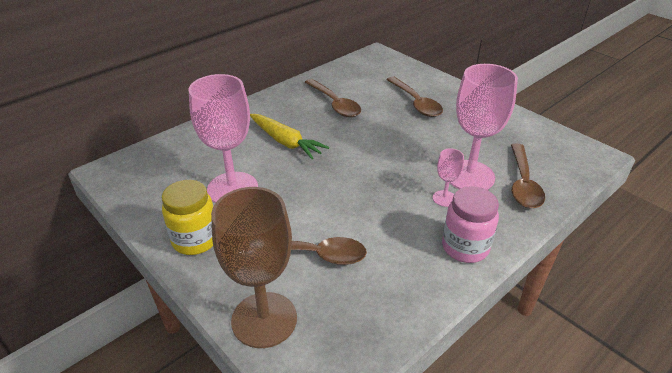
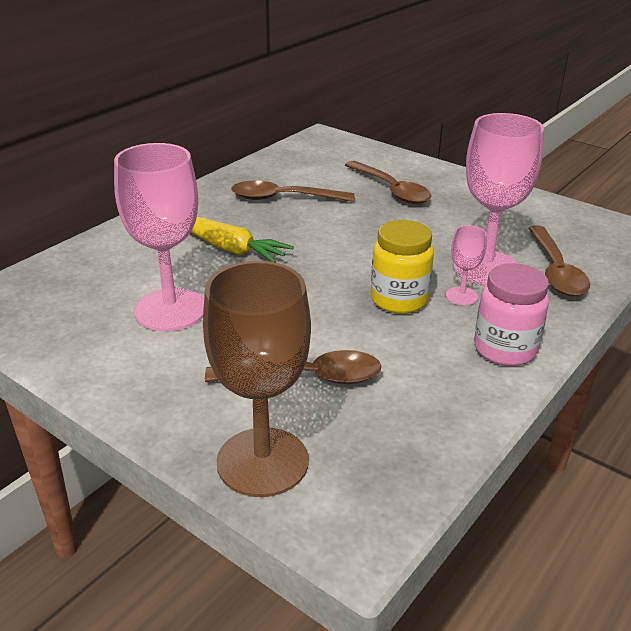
camera: 10 degrees left, 5 degrees down
(195, 240) = (135, 376): yellow jar -> yellow jar (399, 299)
(335, 104) = (283, 198): brown spoon -> brown spoon turned 135 degrees clockwise

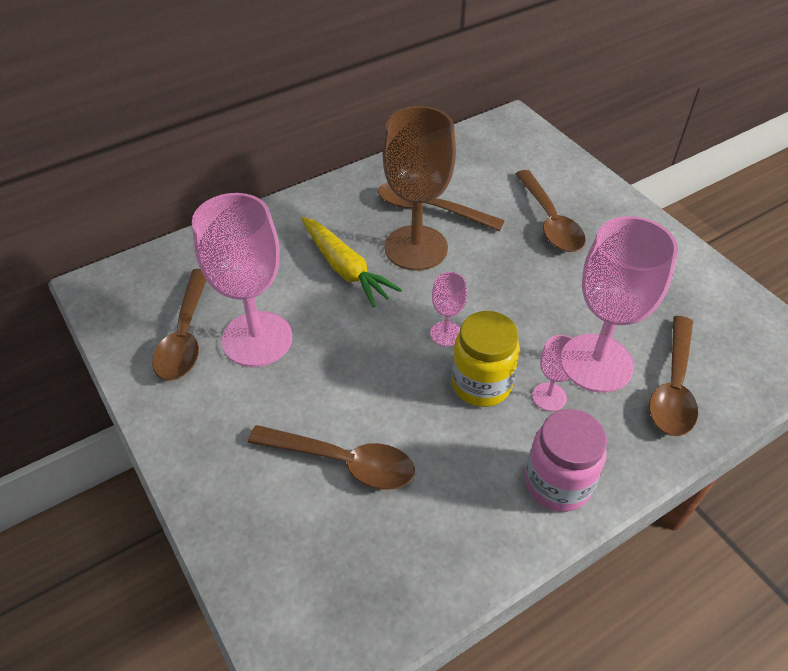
camera: 20 degrees right, 15 degrees up
(94, 321) = (185, 336): none -> brown spoon
(262, 462) = (259, 553): brown goblet -> brown goblet (416, 248)
(347, 273) = (446, 334): none -> pink goblet

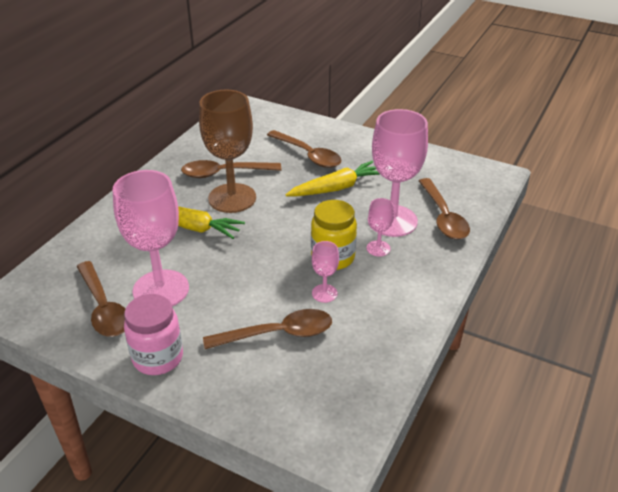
camera: 30 degrees left, 10 degrees down
(446, 334) = (289, 239): pink goblet -> pink goblet (324, 293)
(554, 283) = (336, 188): none -> yellow carrot
(557, 483) = (416, 290): pink jar -> pink jar (158, 358)

